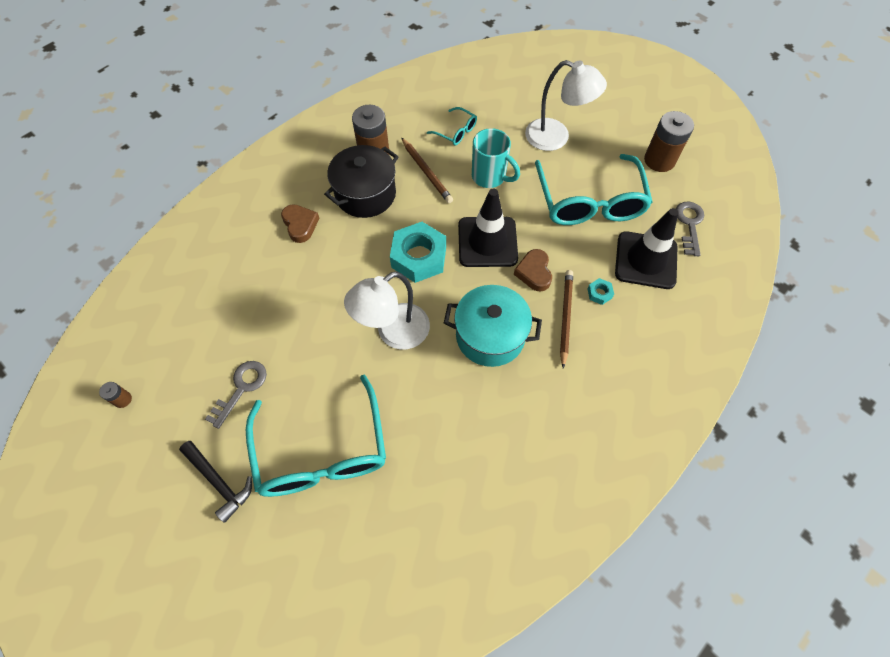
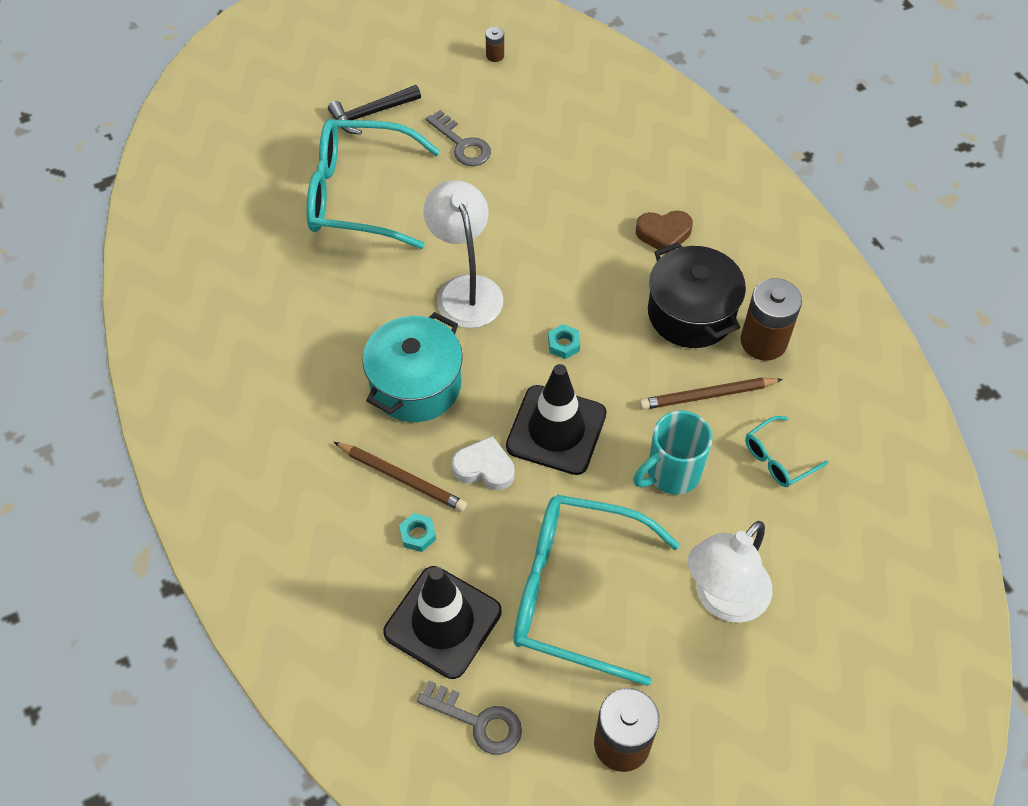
camera: 110 degrees right, 5 degrees down
(418, 257) = (563, 344): turquoise nut -> turquoise nut, size x0.42
(534, 272) = (484, 468): brown heart -> white heart

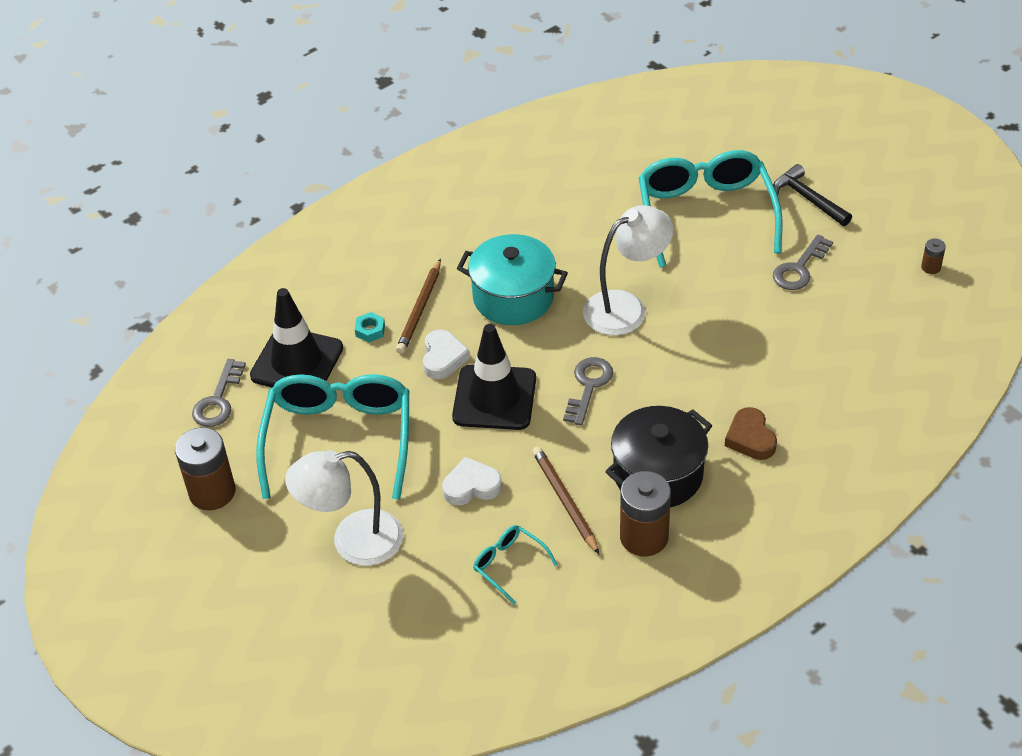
camera: 80 degrees right, 10 degrees down
(563, 344) = (588, 386): turquoise nut -> grey key
(671, 473) = (471, 486): turquoise mug -> white heart
(722, 599) = (353, 541): white lamp -> white lamp turned 45 degrees counterclockwise

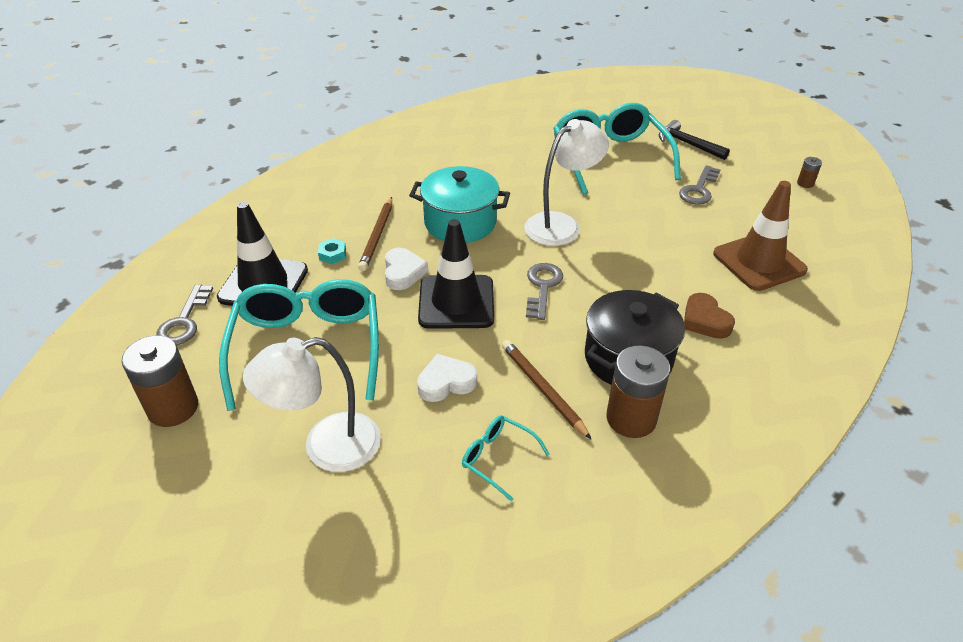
camera: 10 degrees left, 5 degrees down
(834, 371) = (759, 262): none -> brown traffic cone

